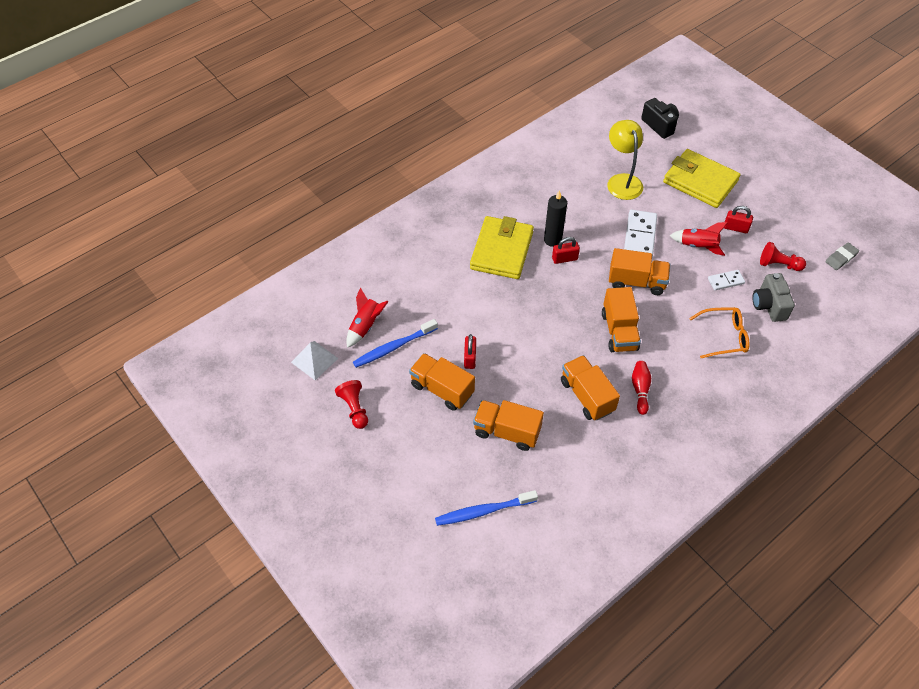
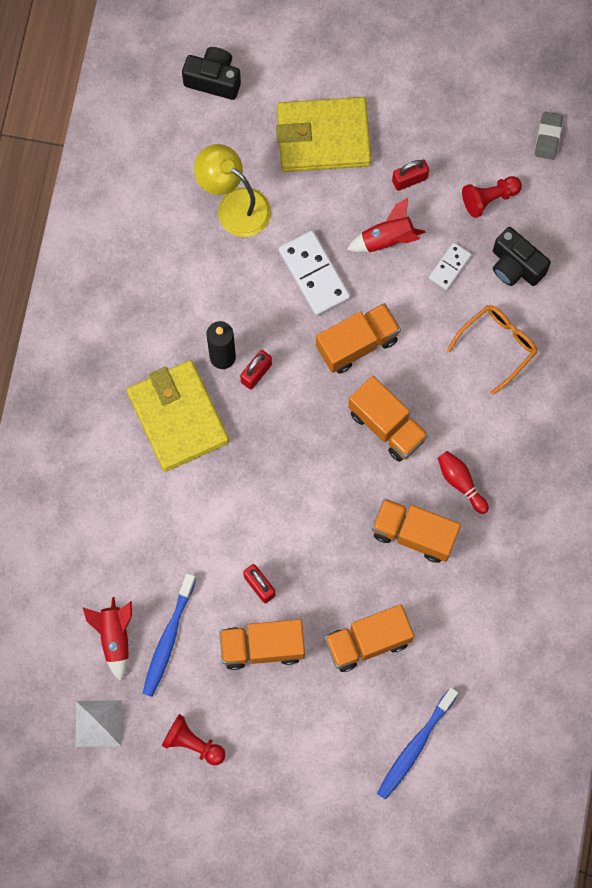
camera: 40 degrees left, 20 degrees up
(769, 305) = (515, 266): grey camera -> black camera

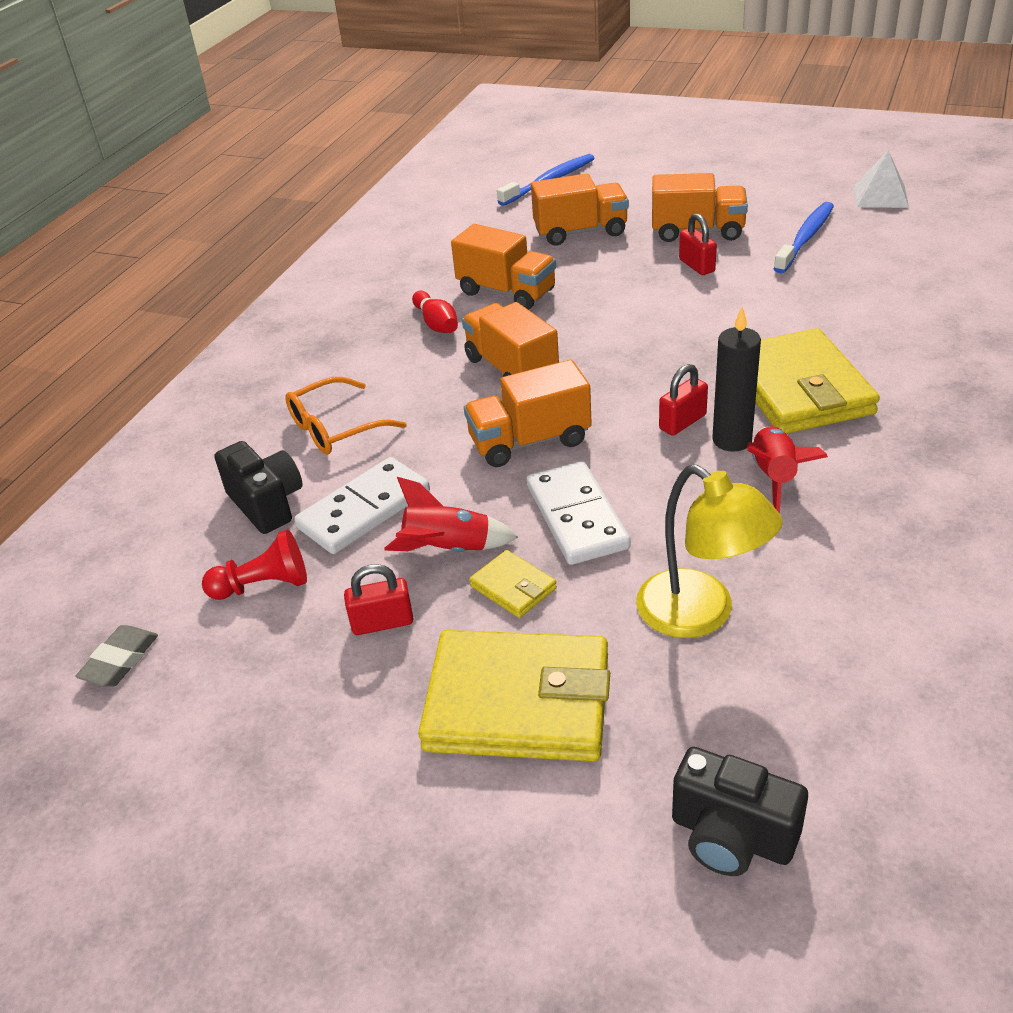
camera: 165 degrees left, 35 degrees down
(115, 637) = (869, 240): red rocket -> red rocket (774, 477)
(193, 743) = (776, 185): red pawn -> none
(341, 213) = (513, 587): none -> yellow wallet
(449, 267) = (364, 510): white domino -> white domino, size x1.76

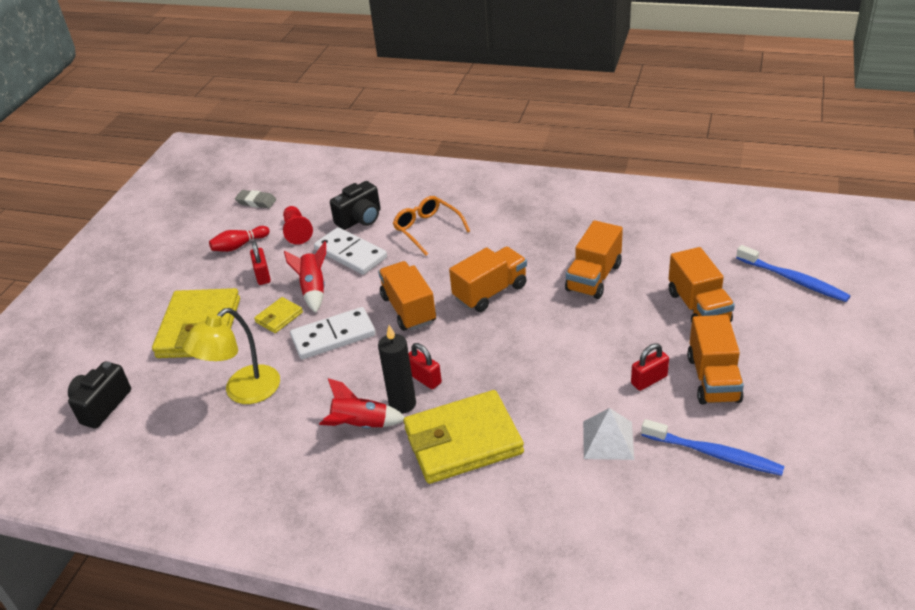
camera: 85 degrees right, 0 degrees up
(436, 323) = (547, 250): red bowling pin -> red bowling pin (239, 246)
(880, 196) = (825, 520): white pyramid -> white pyramid (608, 440)

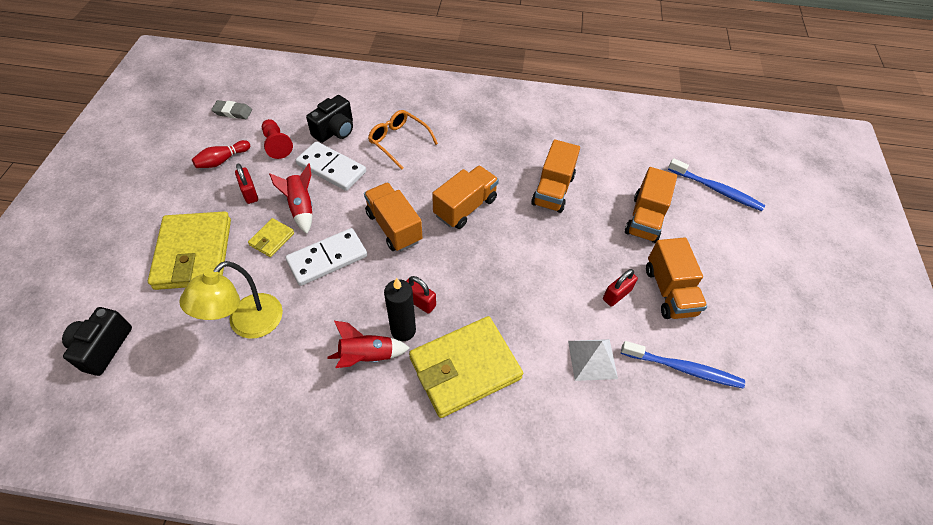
camera: 15 degrees left, 15 degrees up
(698, 307) = (645, 218): orange truck -> orange truck turned 45 degrees clockwise

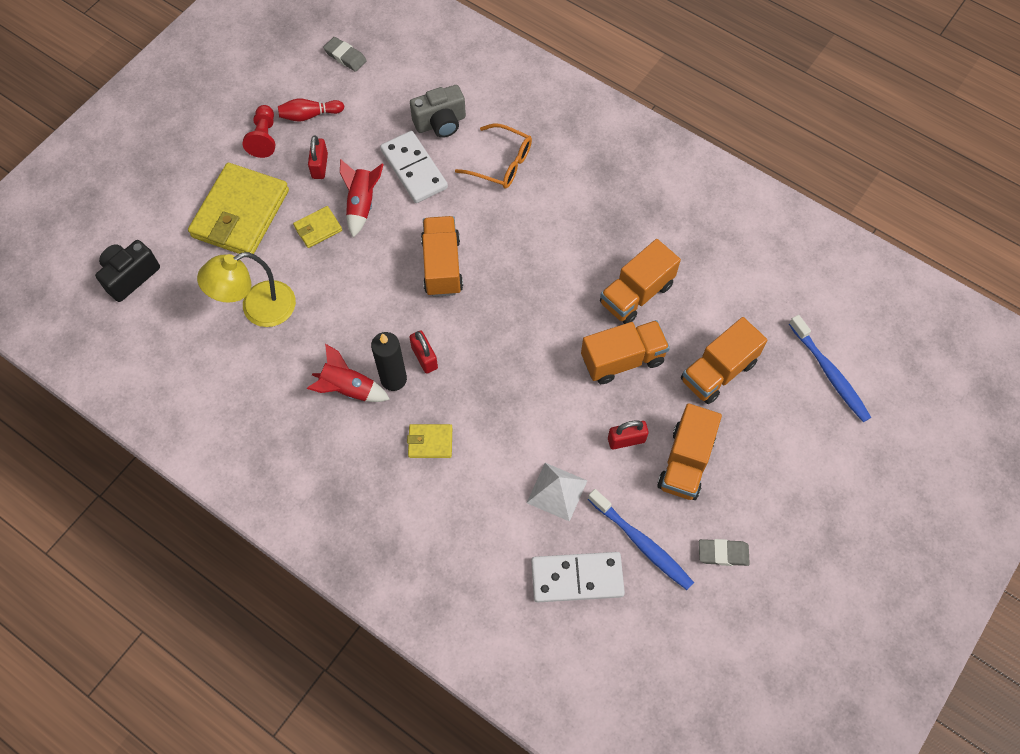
camera: 30 degrees right, 10 degrees up
(277, 145) = (372, 117): red pawn -> red pawn (264, 138)
(327, 259) = (360, 273): white domino -> white domino (577, 578)
(335, 131) = (440, 123): black camera -> grey camera
(398, 141) = (501, 163): orange glasses -> orange glasses turned 135 degrees clockwise
(465, 207) = (528, 274): orange truck -> orange truck (622, 359)
(465, 368) = (430, 442): yellow wallet -> yellow wallet, size x0.45
(745, 346) = (723, 553): none -> grey eraser

